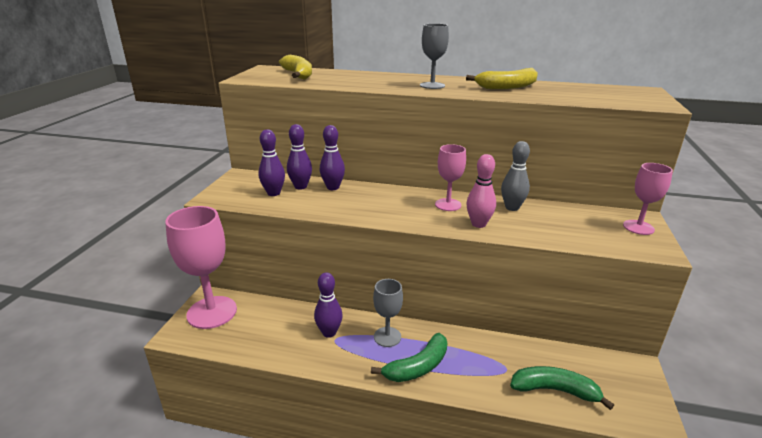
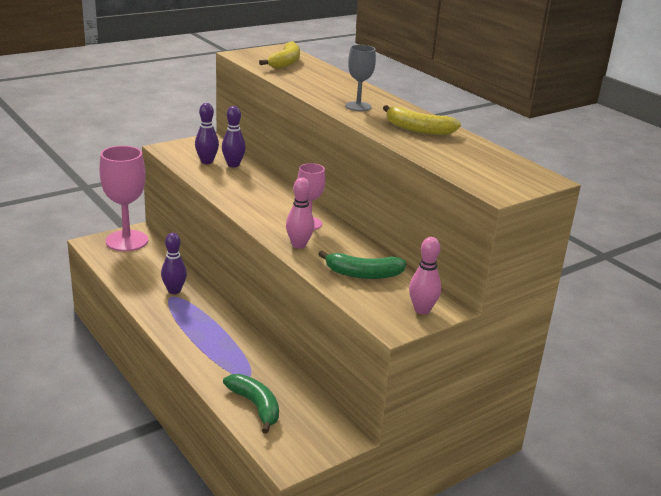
camera: 40 degrees right, 0 degrees up
(333, 187) = (253, 175): purple bowling pin -> none
(387, 337) = (205, 314): grey goblet -> none
(418, 367) = (193, 340): green banana -> green banana (363, 274)
(512, 207) = (353, 248): grey bowling pin -> none
(638, 227) = (422, 310): pink goblet -> pink bowling pin

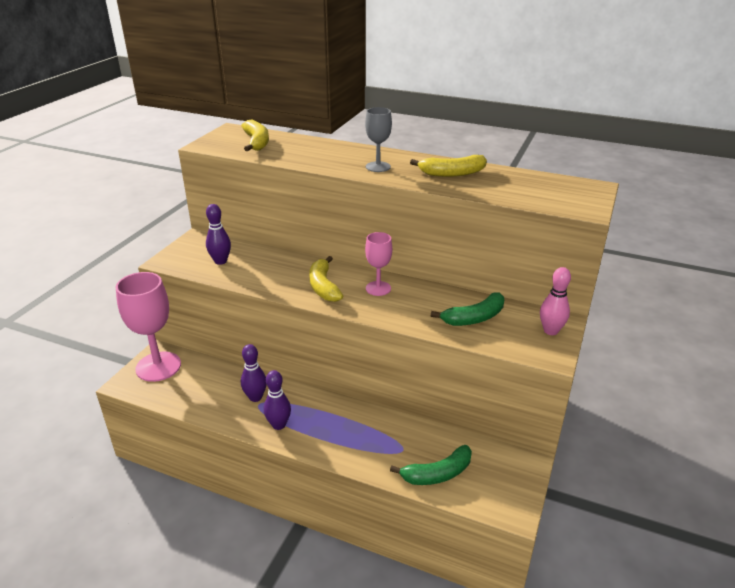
camera: 30 degrees left, 5 degrees up
(233, 165) = (248, 256): purple bowling pin -> purple bowling pin (279, 425)
(255, 406) = (437, 474): green banana -> green banana turned 135 degrees clockwise
(264, 206) = (323, 286): none -> yellow banana
(299, 245) = (396, 312): pink bowling pin -> none

